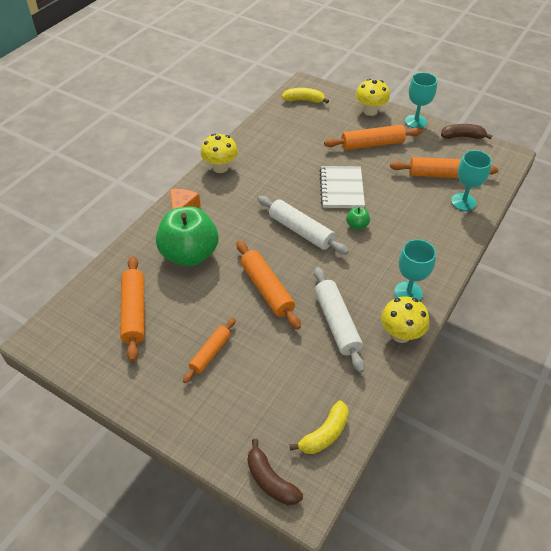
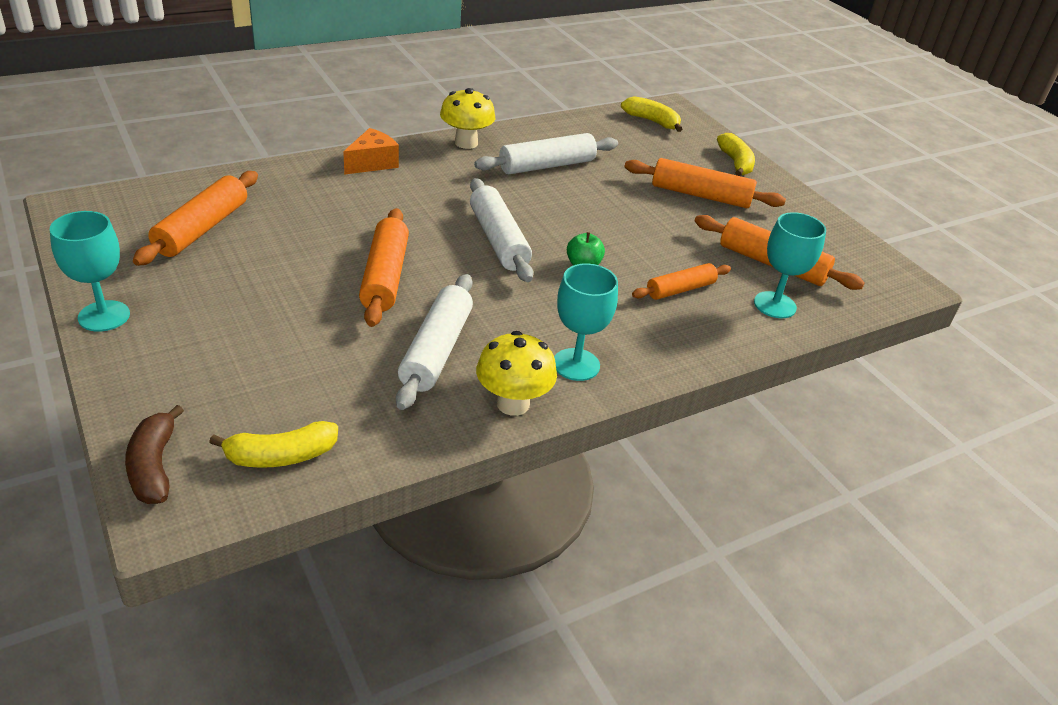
camera: 25 degrees right, 10 degrees down
(189, 254) = (331, 205): green apple -> none
(210, 353) = (240, 305): orange rolling pin -> orange rolling pin (680, 289)
(278, 163) = (547, 166): none -> white rolling pin
(341, 188) = (604, 221): white notebook -> none
(370, 111) = (735, 163): yellow mushroom -> yellow banana
(415, 121) = (793, 196): turquoise goblet -> turquoise goblet (104, 316)
(462, 137) = (851, 237): brown banana -> none

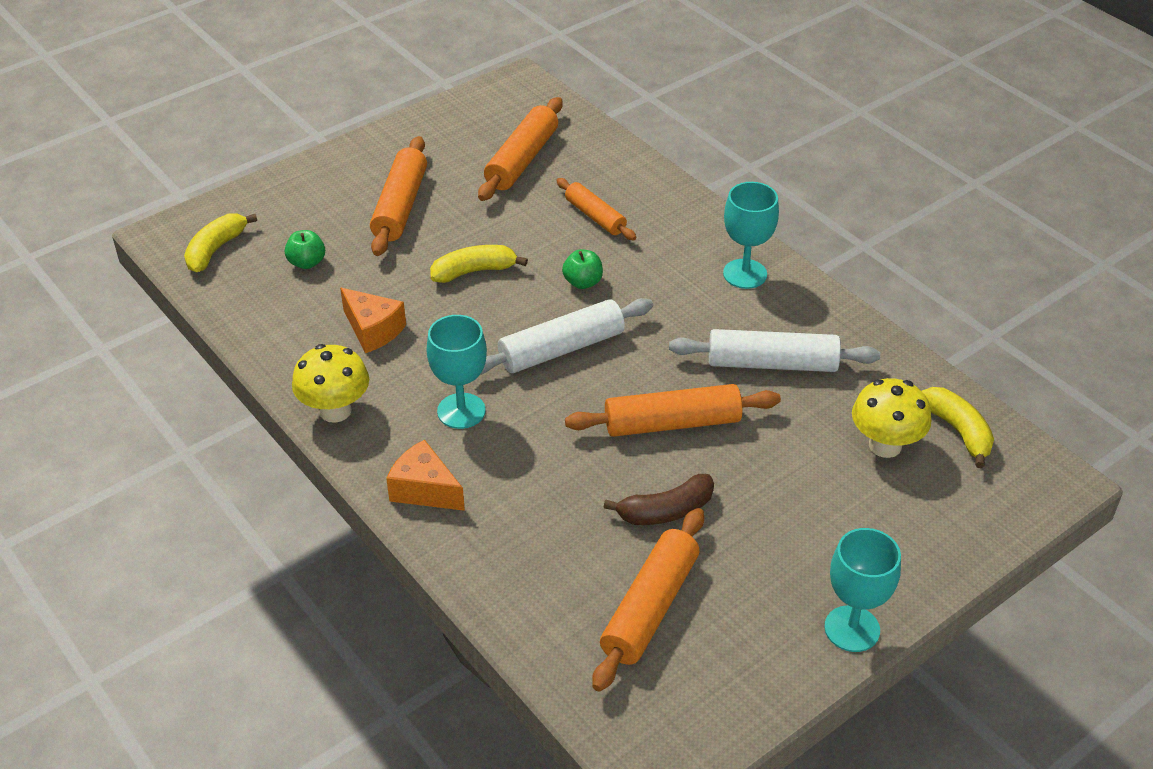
camera: 95 degrees left, 5 degrees up
(154, 466) = (1017, 506): brown banana -> brown banana (665, 511)
(202, 228) = (650, 608): orange rolling pin -> orange rolling pin turned 75 degrees counterclockwise
(513, 404) = (817, 306): yellow mushroom -> yellow mushroom (885, 445)
(547, 166) = (373, 330): white rolling pin -> orange cheese
(632, 150) = (307, 263): none -> green apple
(735, 163) = (311, 181): yellow banana -> yellow banana (474, 271)
(774, 305) = (593, 160): turquoise goblet -> turquoise goblet (461, 411)

